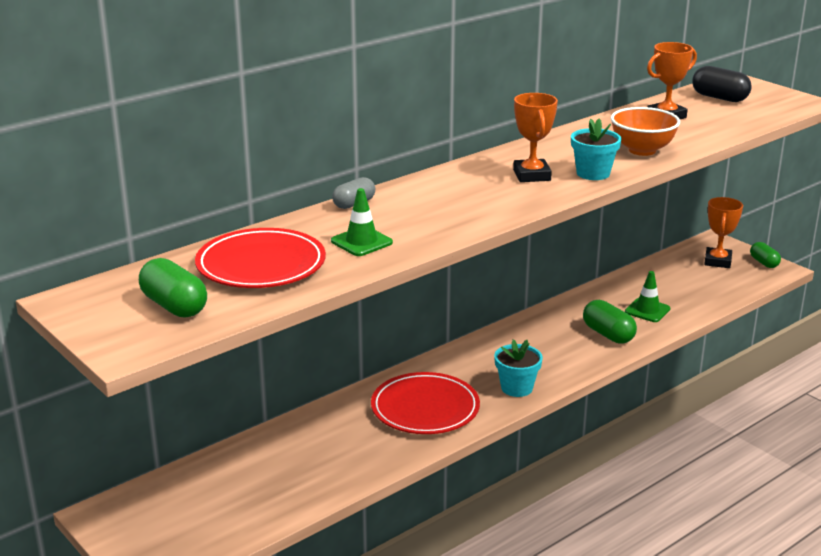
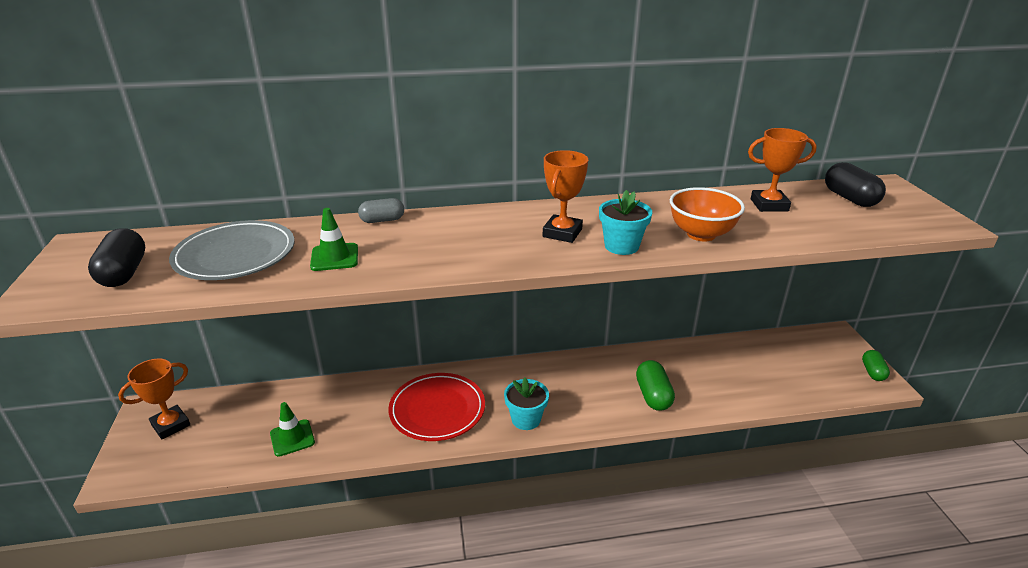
camera: 30 degrees right, 5 degrees up
(174, 306) = (124, 273): green capsule -> black capsule
(261, 265) = (235, 255): red plate -> grey plate
(647, 310) = (711, 384): green traffic cone -> green traffic cone (292, 438)
(717, 261) = (824, 356): orange trophy -> orange trophy (171, 425)

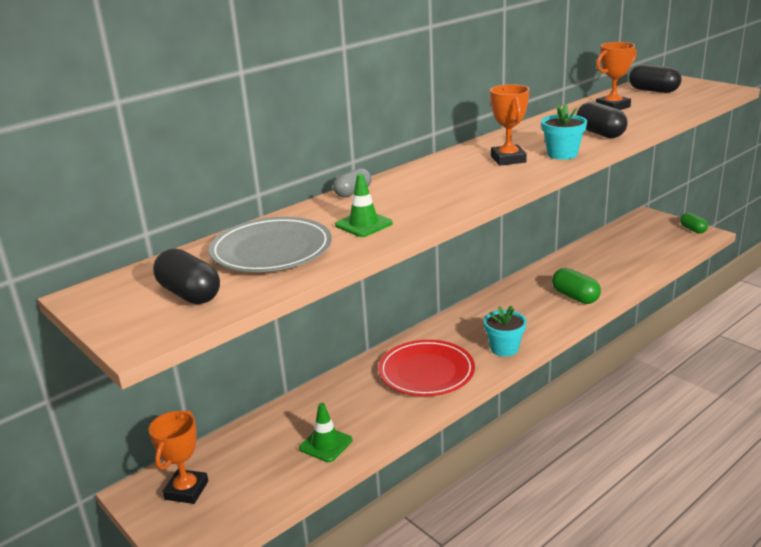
camera: 30 degrees left, 5 degrees down
(701, 234) = (600, 133): orange bowl -> black capsule

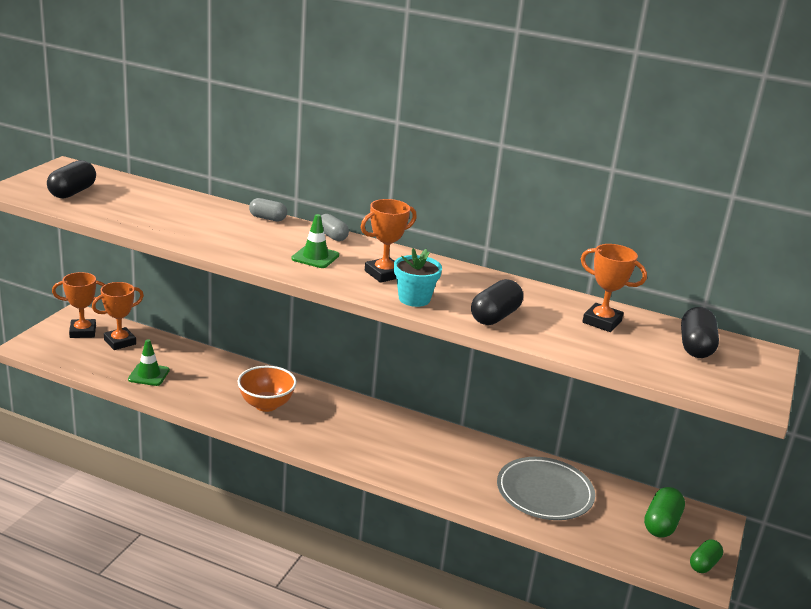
camera: 60 degrees right, 0 degrees up
(235, 460) = (120, 342): none -> orange trophy
(271, 250) = (146, 205): grey plate -> grey plate (544, 492)
(363, 224) = (203, 229): green traffic cone -> green traffic cone (315, 257)
(414, 170) = (332, 236): none -> grey capsule
(426, 372) = (266, 405): red plate -> orange bowl
(504, 348) = (325, 442): turquoise flower pot -> none
(575, 297) = (453, 477): green capsule -> green capsule (661, 524)

